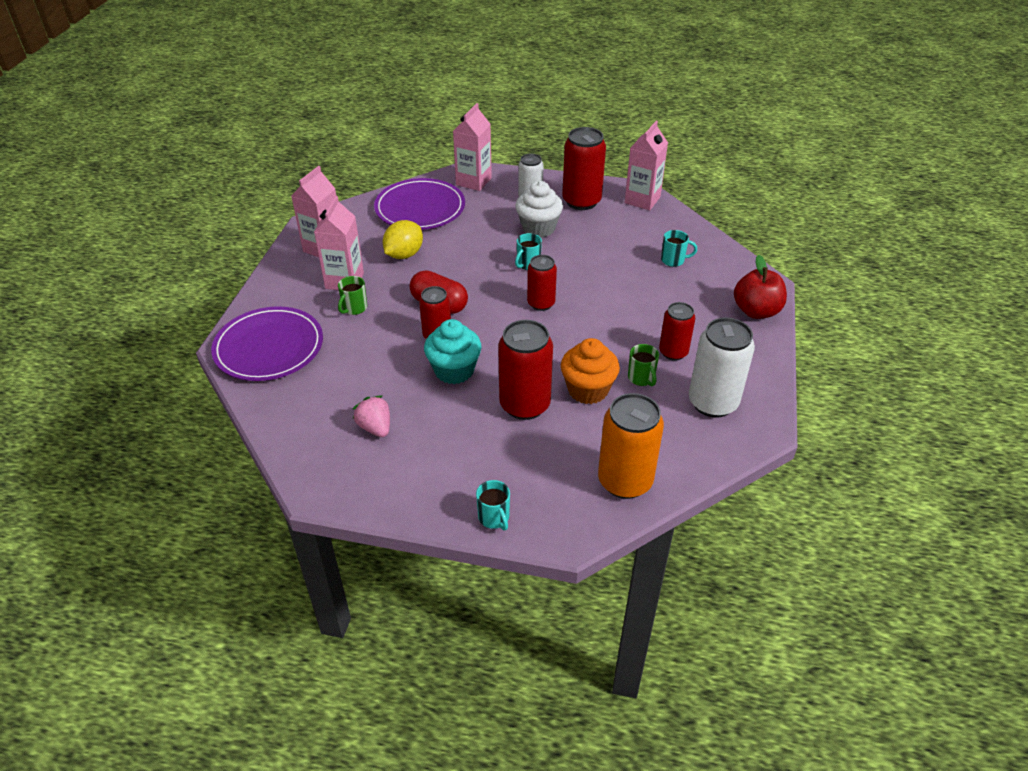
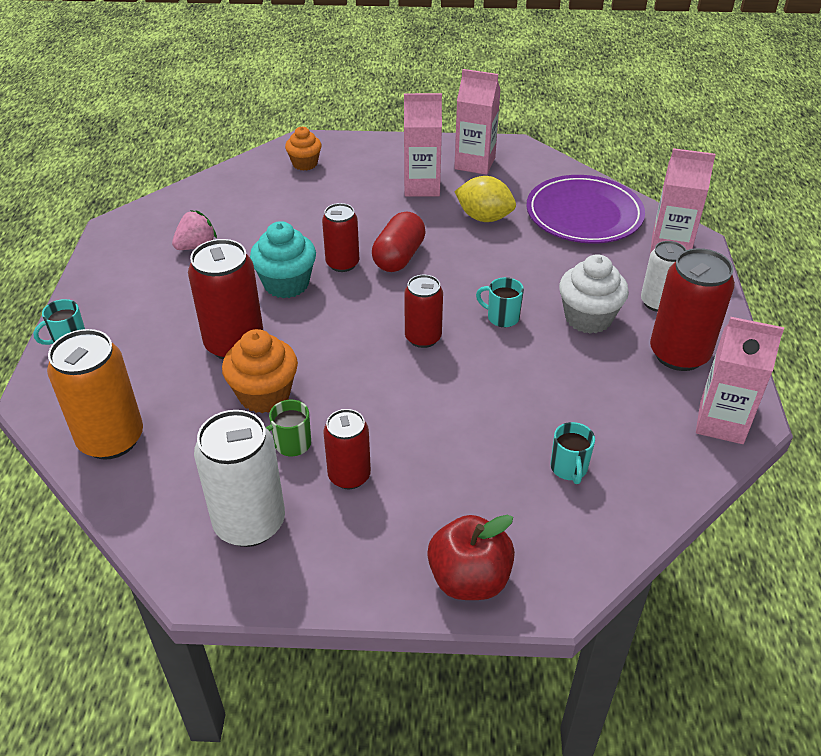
camera: 80 degrees right, 0 degrees up
(269, 347) = (305, 164): purple plate -> orange cupcake
(354, 308) = (377, 201): green mug -> none

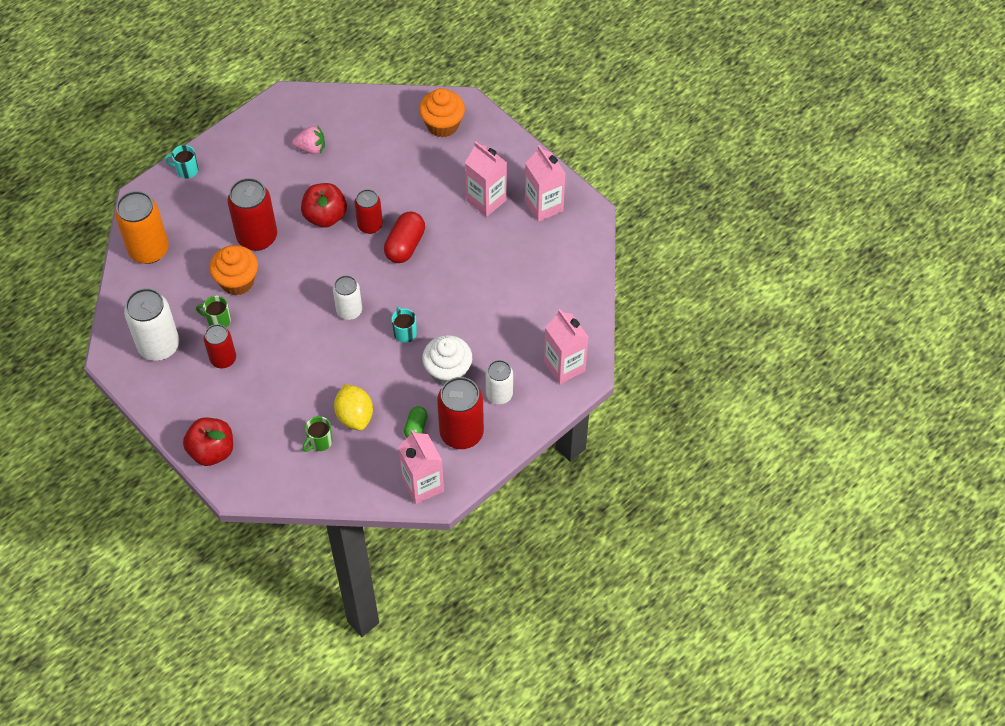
camera: 45 degrees right, 15 degrees up
(286, 284) = (325, 216): turquoise cupcake -> red apple
(305, 164) = (442, 125): orange cupcake -> orange cupcake, size x1.53
(399, 257) = (405, 245): red capsule -> red capsule turned 45 degrees counterclockwise
(423, 338) = (349, 311): red can -> white can
(484, 217) = (489, 255): yellow lemon -> yellow lemon (355, 416)
(569, 468) = (319, 442): turquoise mug -> green mug
(584, 214) = (551, 301): purple plate -> none
(634, 381) = (416, 427): none -> green capsule

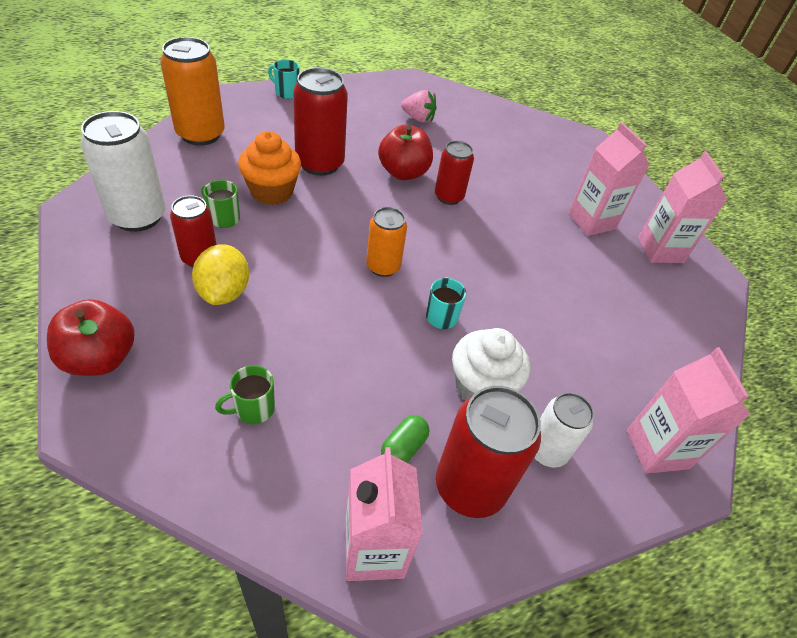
camera: 15 degrees right, 10 degrees down
(349, 311) = (383, 266): white can -> orange can
(355, 416) = (323, 394): yellow lemon -> yellow lemon (224, 292)
(405, 245) = (481, 228): red capsule -> none
(442, 125) = (562, 146): orange cupcake -> none

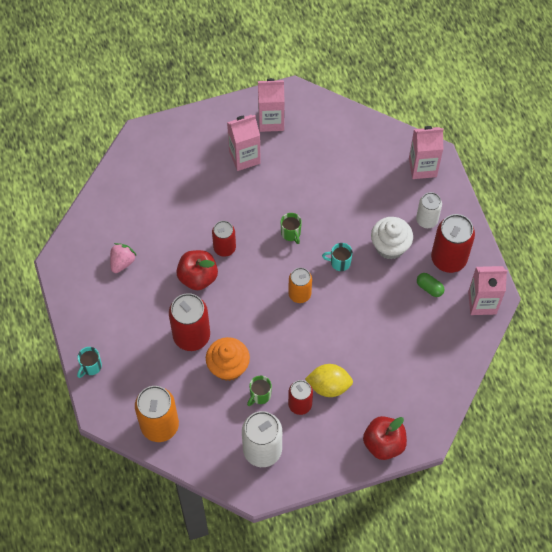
camera: 80 degrees left, 15 degrees up
(253, 409) = (411, 361): green mug -> green mug (291, 233)

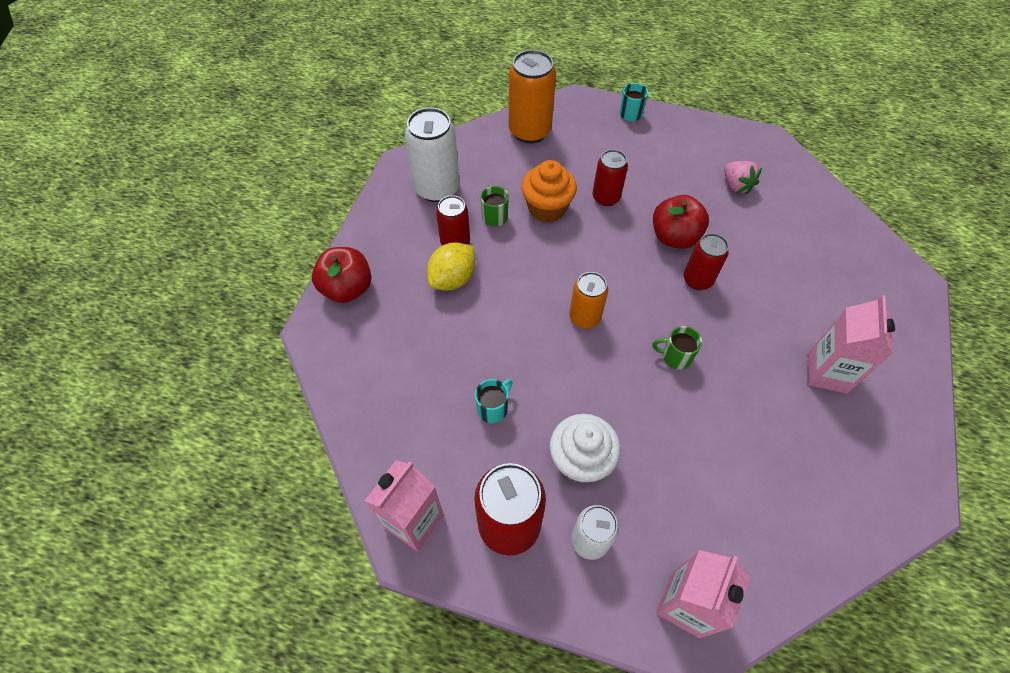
camera: 125 degrees right, 5 degrees down
(191, 336) = (606, 197): red can -> red can, size x0.62
(271, 121) = (878, 440): pink carton -> none
(339, 262) = (598, 385): turquoise mug -> turquoise mug (493, 408)
(429, 288) = (486, 467): green capsule -> none

